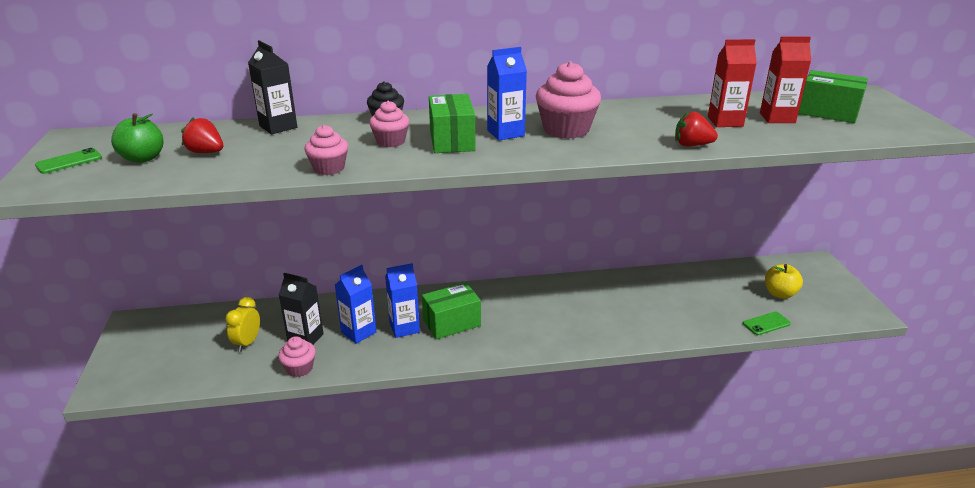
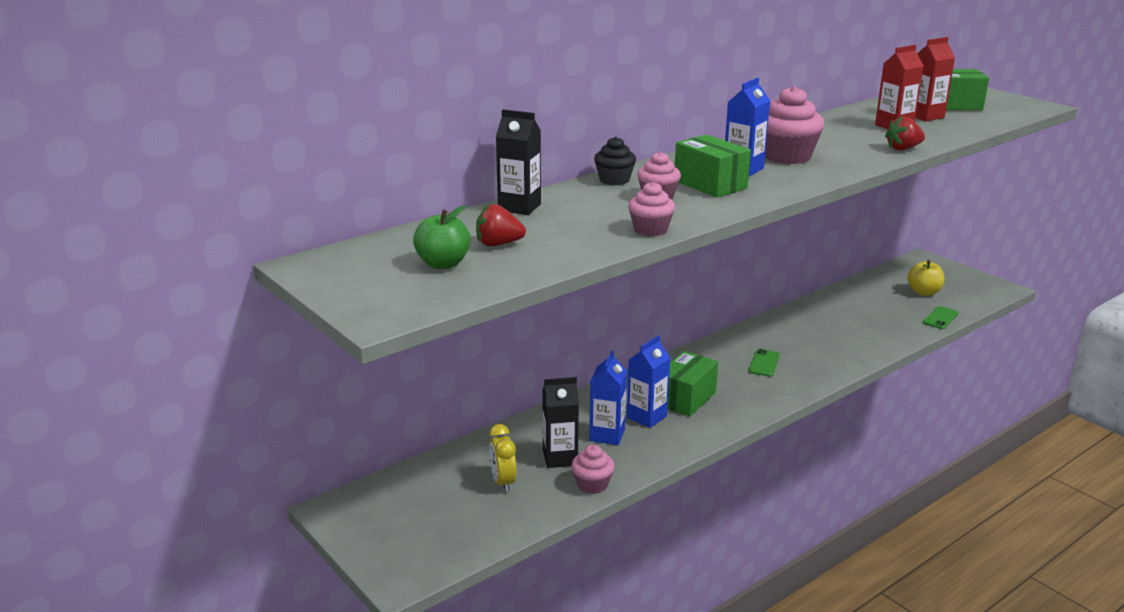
camera: 30 degrees left, 5 degrees down
(69, 161) = (365, 285): green phone -> green phone (764, 363)

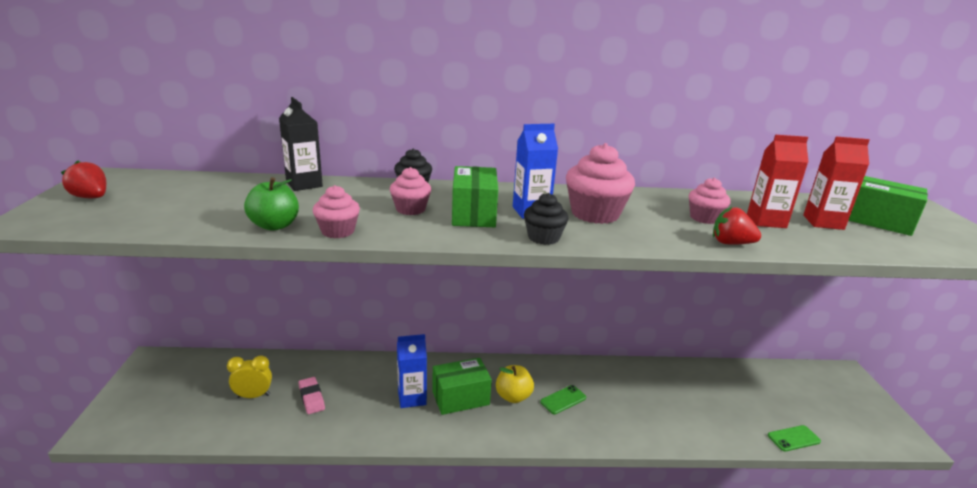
camera: 35 degrees right, 0 degrees up
(443, 264) = (157, 203): green apple -> green apple (275, 225)
(498, 244) = (222, 203): red strawberry -> red strawberry (91, 197)
(503, 482) = (253, 396): yellow clock -> yellow clock turned 60 degrees clockwise
(560, 458) = (311, 398): black carton -> pink eraser
(592, 485) = (296, 431): pink cupcake -> pink cupcake (704, 218)
(607, 435) = (365, 397): blue carton -> none
(792, 184) = (543, 237): none -> black cupcake
(924, 292) = (807, 404): yellow apple -> yellow apple (513, 396)

